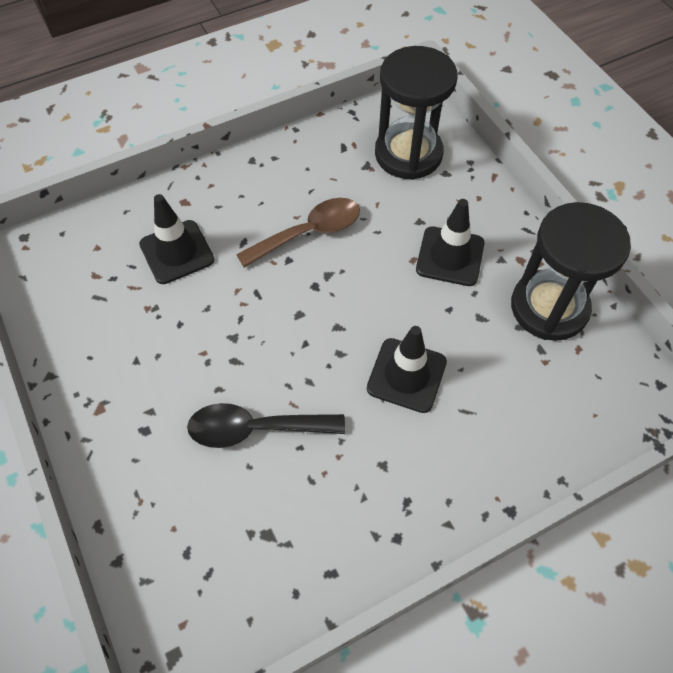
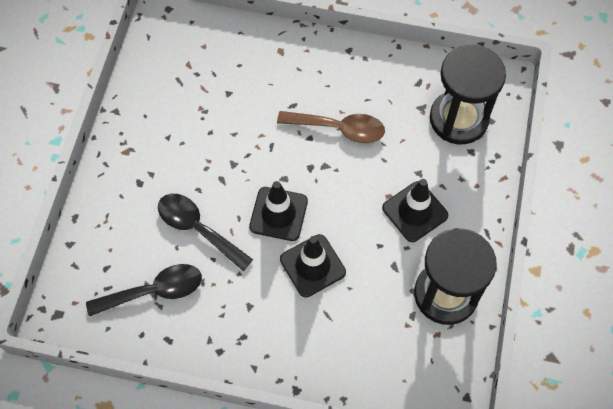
camera: 40 degrees right, 5 degrees up
(177, 252) = (247, 83): black traffic cone -> black traffic cone (278, 214)
(266, 533) = (154, 291): none -> black spoon

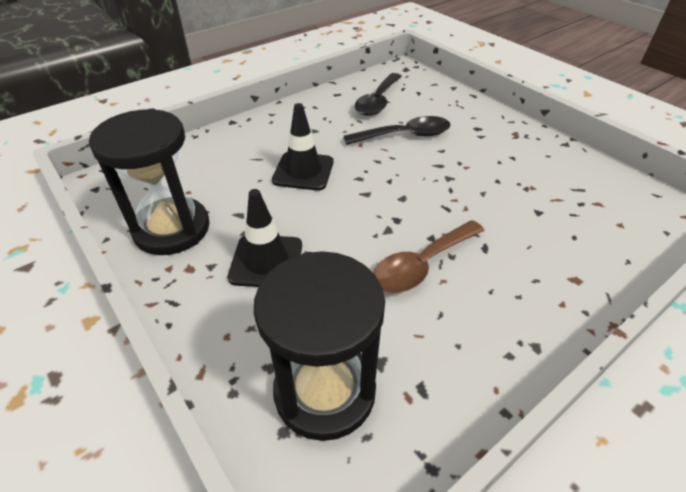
camera: 130 degrees right, 20 degrees down
(278, 214) = (371, 177): black traffic cone -> none

